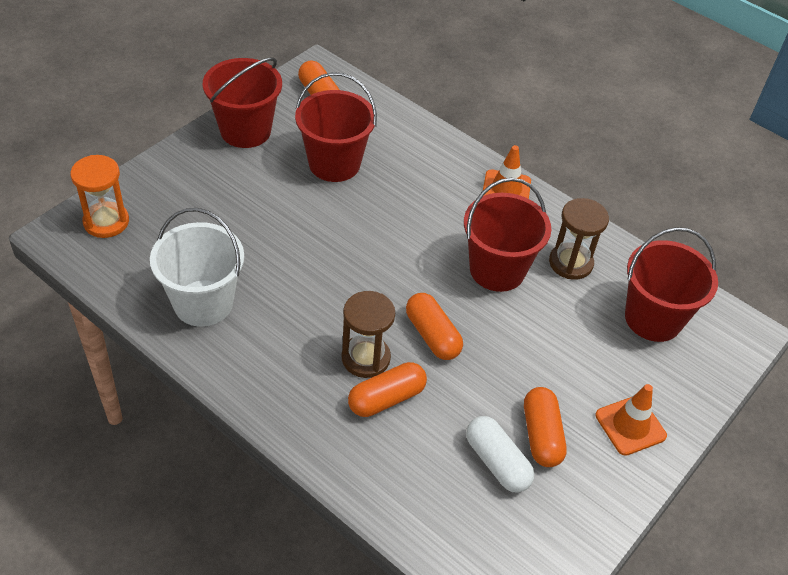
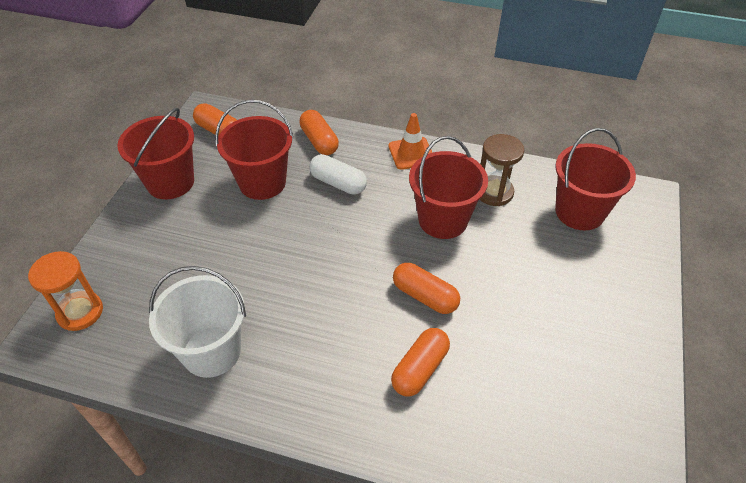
camera: 20 degrees left, 0 degrees up
(365, 358) = (382, 340): brown hourglass -> none
(497, 462) = (541, 384): white capsule -> white capsule (338, 183)
(541, 435) = (560, 344): orange capsule -> orange capsule (319, 141)
(630, 425) = (618, 305): orange traffic cone -> none

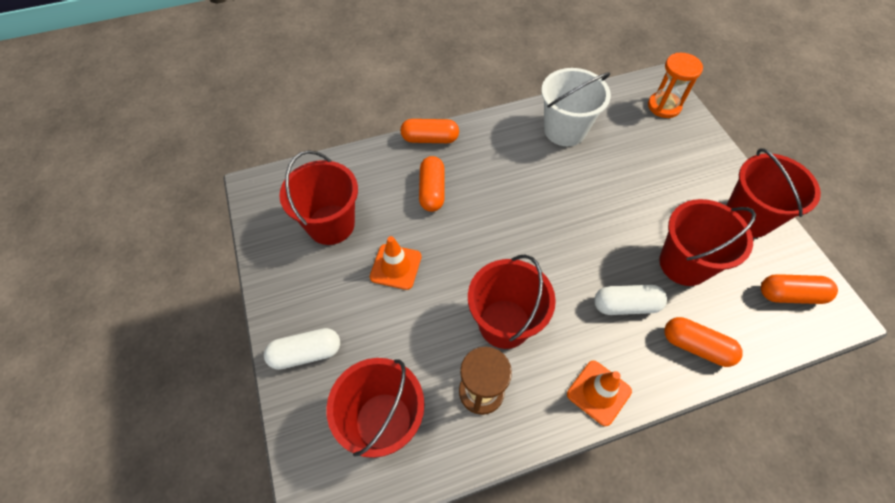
camera: 145 degrees right, 10 degrees up
(425, 296) = (466, 242): orange capsule -> orange capsule (430, 139)
(509, 312) = (396, 267): none -> orange traffic cone
(558, 396) = (331, 224): none -> red bucket
(629, 286) = (306, 353): none -> white capsule

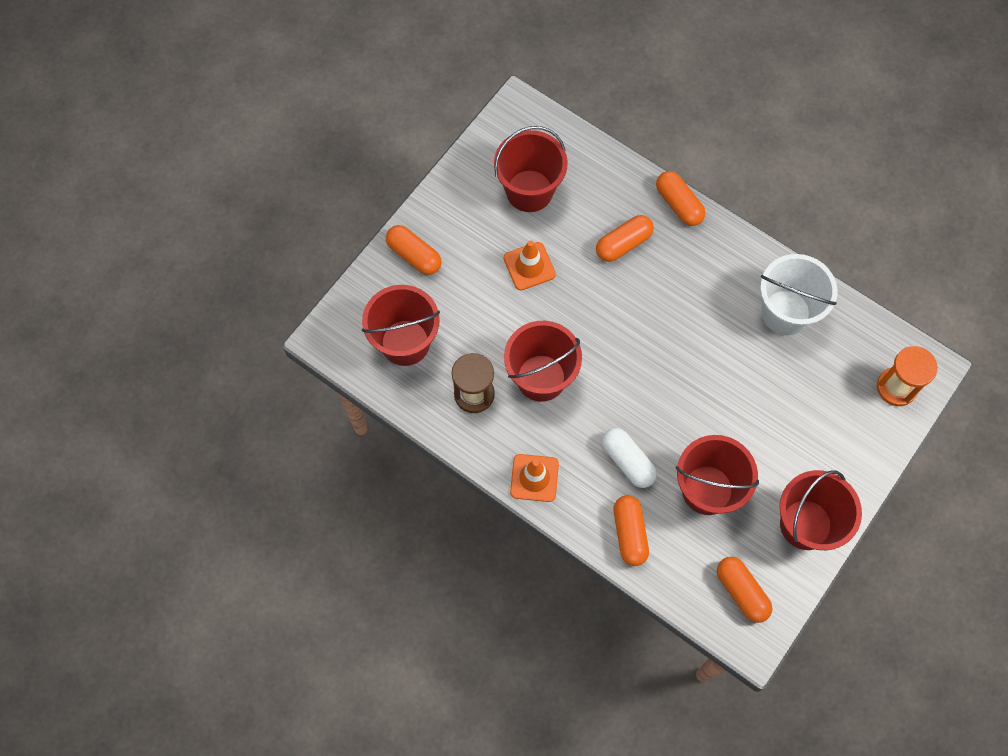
camera: 55 degrees right, 10 degrees up
(306, 353) = (414, 255): white capsule -> orange capsule

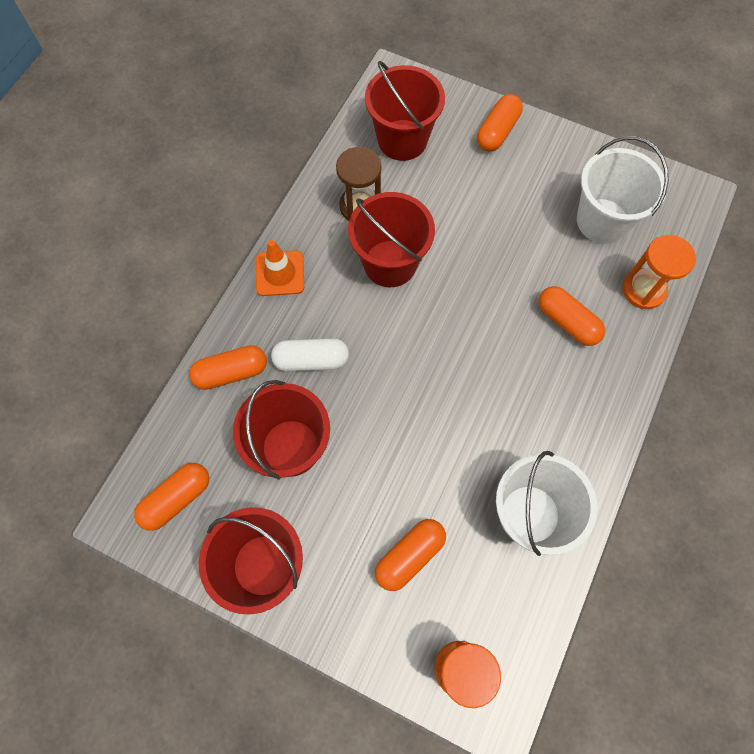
camera: 80 degrees right, 0 degrees up
(529, 191) = (602, 221): red bucket -> white bucket
(529, 266) = (514, 234): orange traffic cone -> none
(603, 177) = (643, 290): none -> orange hourglass
(627, 461) = (311, 360): white capsule -> white capsule turned 45 degrees clockwise
(678, 204) = (635, 374): orange capsule -> orange capsule (410, 556)

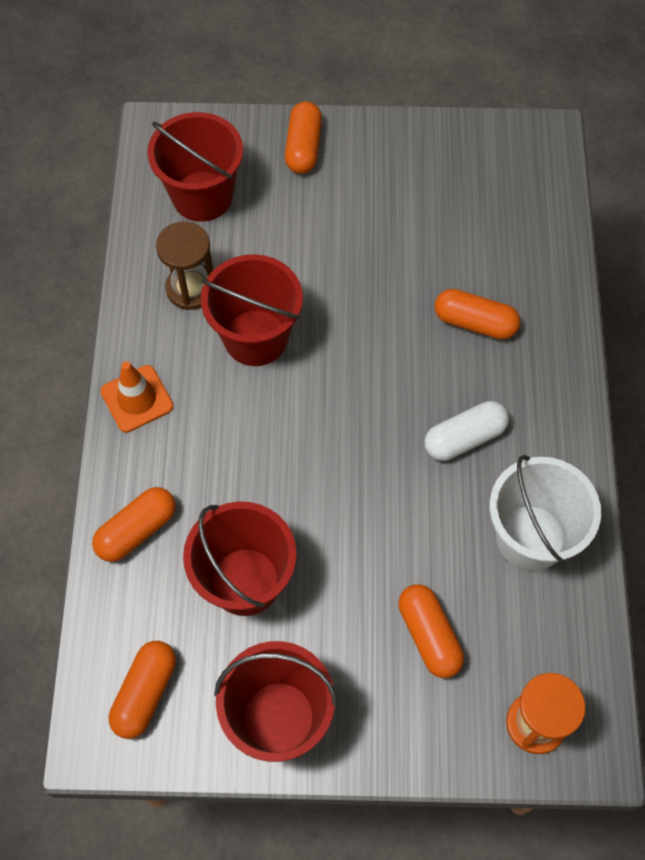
camera: 25 degrees left, 5 degrees down
(311, 360) = (221, 478): white capsule -> white capsule (464, 438)
(410, 556) = (429, 635): orange capsule -> orange capsule turned 45 degrees counterclockwise
(602, 221) = (461, 201): white bucket -> none
(643, 290) = (537, 257): orange hourglass -> none

